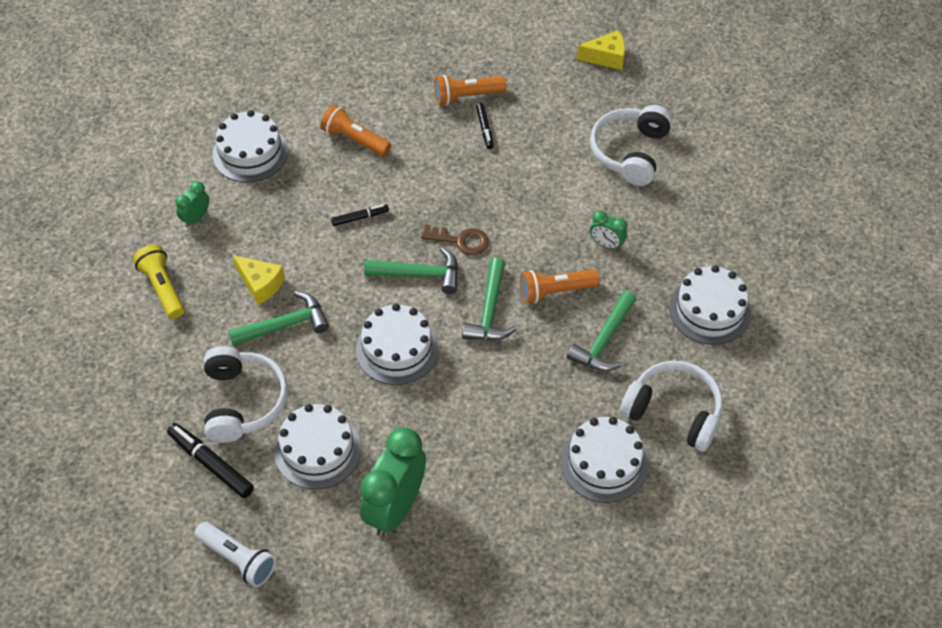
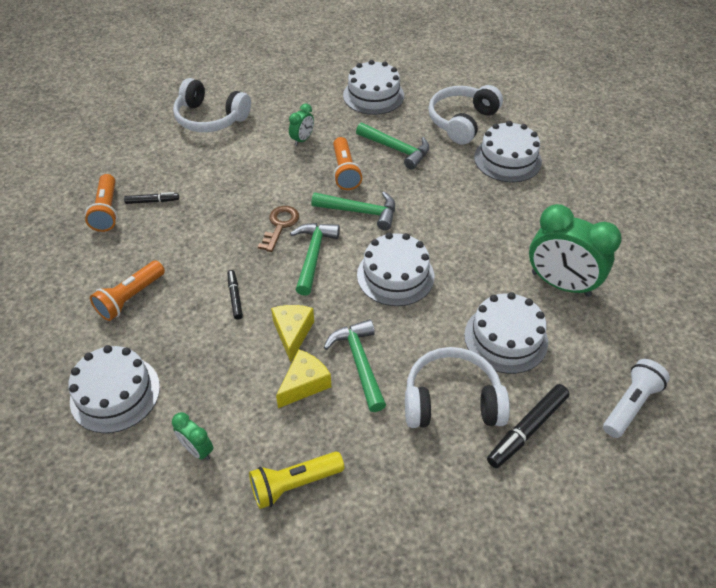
camera: 85 degrees left, 5 degrees down
(606, 57) = (100, 121): yellow cheese -> yellow cheese (292, 333)

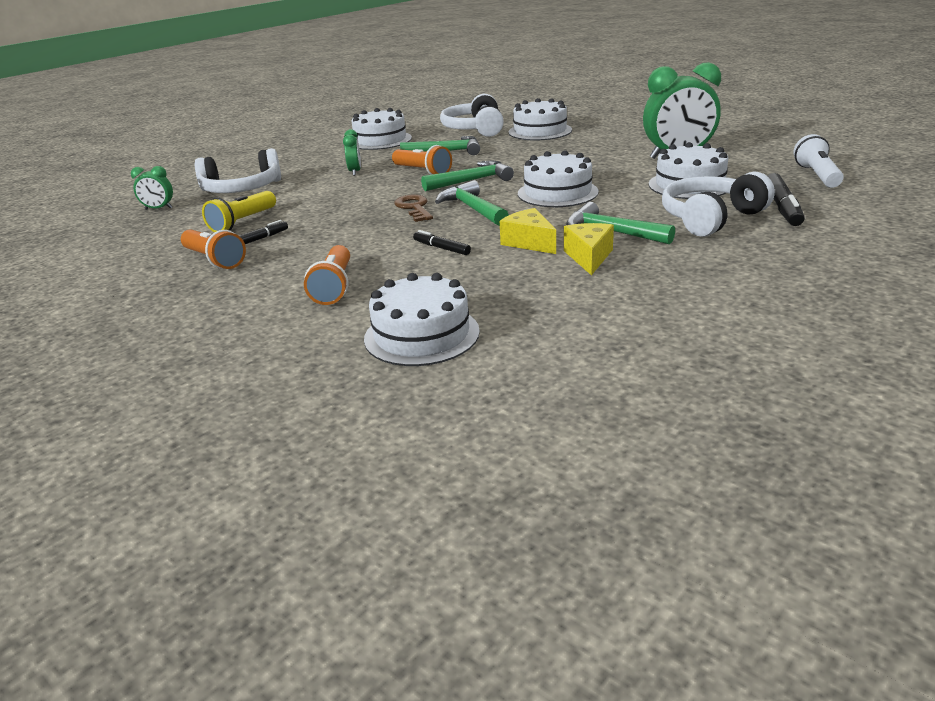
camera: 35 degrees left, 20 degrees down
(197, 449) = (565, 323): green clock -> green clock (158, 209)
(294, 484) = (681, 298): yellow flashlight -> yellow flashlight (242, 222)

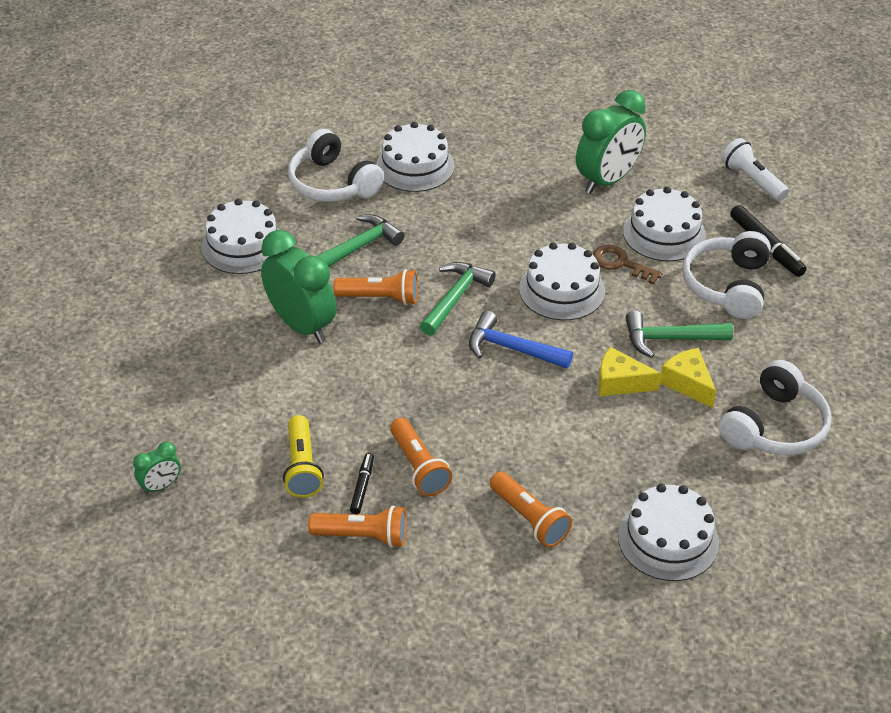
camera: 40 degrees left, 15 degrees up
(242, 189) = (211, 410): white headphones -> white headphones (774, 426)
(309, 241) = (419, 467): none -> orange flashlight
(355, 172) = (302, 325): green clock -> green clock, size x2.12
(414, 207) = (453, 369): brown key -> brown key (620, 263)
(441, 248) = (555, 423): black marker -> none
(472, 208) = (511, 348): green hammer -> blue hammer

